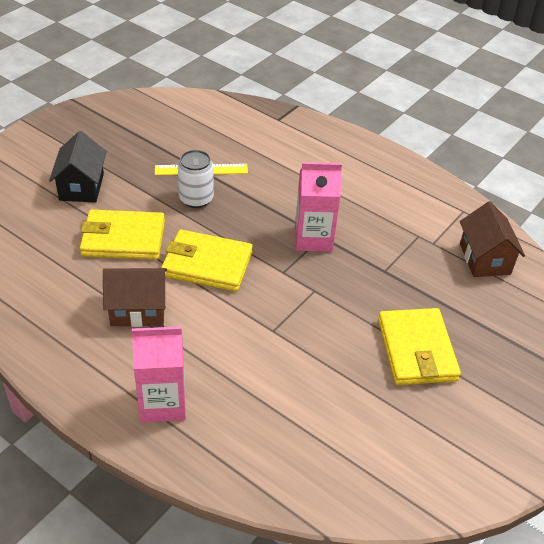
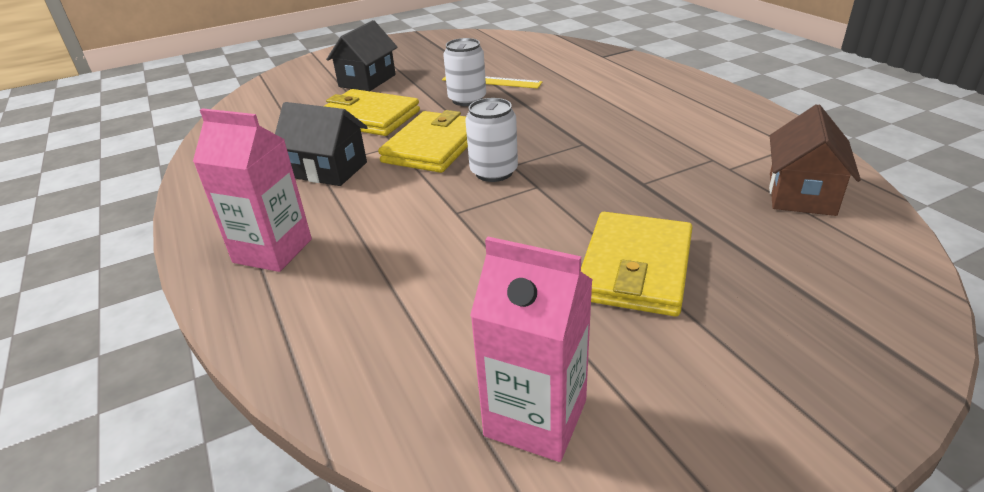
camera: 30 degrees right, 10 degrees down
(138, 310) = (328, 170): brown house -> black house
(207, 264) = (433, 147): yellow wallet -> yellow wallet turned 75 degrees clockwise
(274, 282) = (494, 172): none -> white can
(313, 238) = (571, 144): pink carton -> pink carton (535, 418)

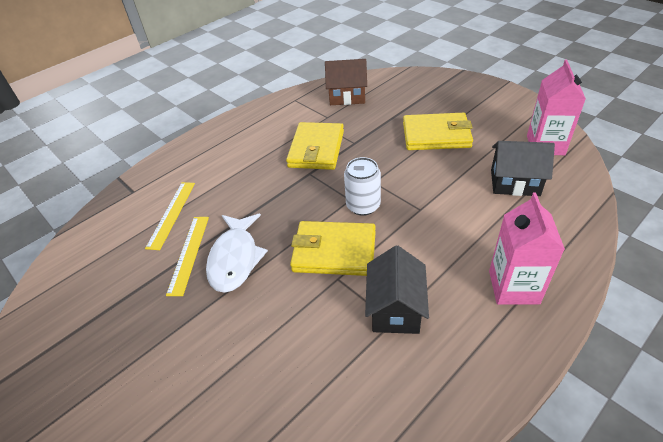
camera: 105 degrees left, 10 degrees up
(367, 81) = (178, 375): black house -> black house (515, 183)
(369, 117) = (284, 325): yellow wallet -> yellow wallet (316, 149)
(467, 99) = (235, 259): white can -> white fish
(554, 73) = (172, 214): none -> yellow ruler

